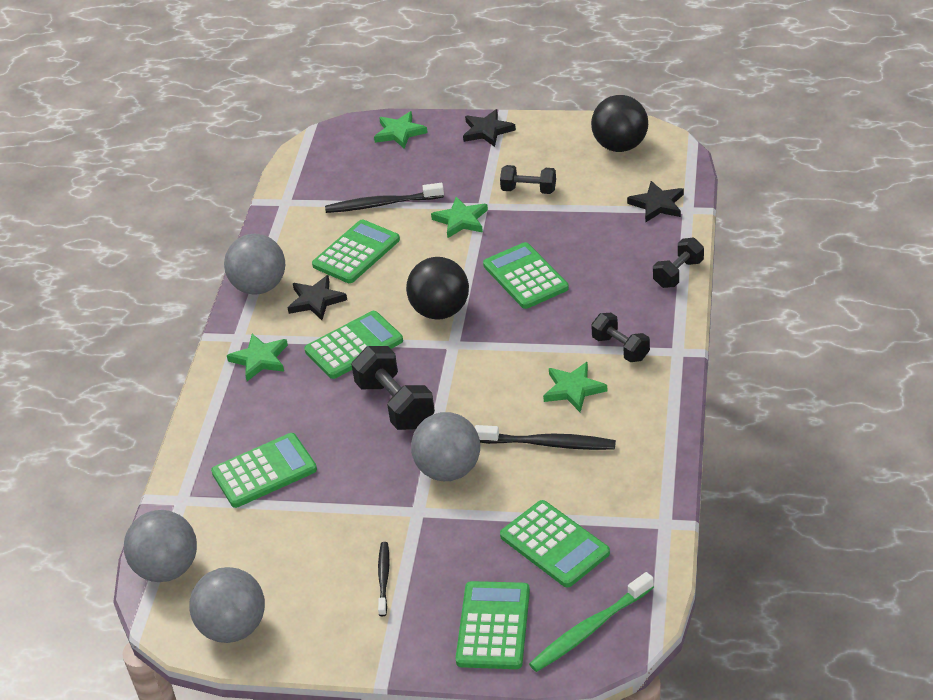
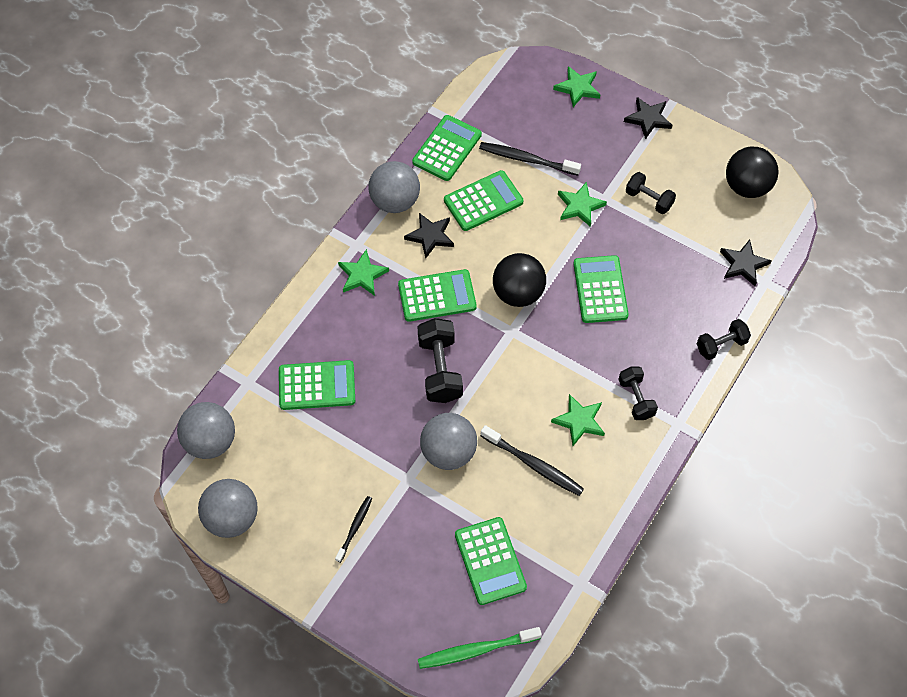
camera: 20 degrees right, 20 degrees up
(493, 626) = (410, 611): green calculator -> green calculator (447, 148)

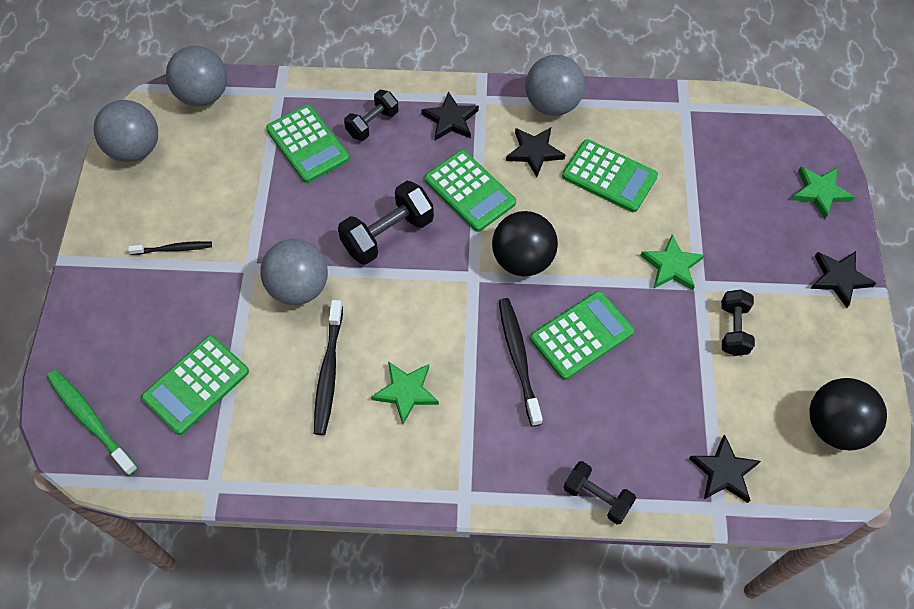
camera: 60 degrees right, 0 degrees up
(362, 275) = (450, 120): green star -> black star
(447, 148) = (647, 116): green calculator -> none
(527, 159) = (690, 190): black toothbrush -> black toothbrush (518, 359)
(636, 399) = (468, 437): black dumbbell -> black dumbbell (372, 124)

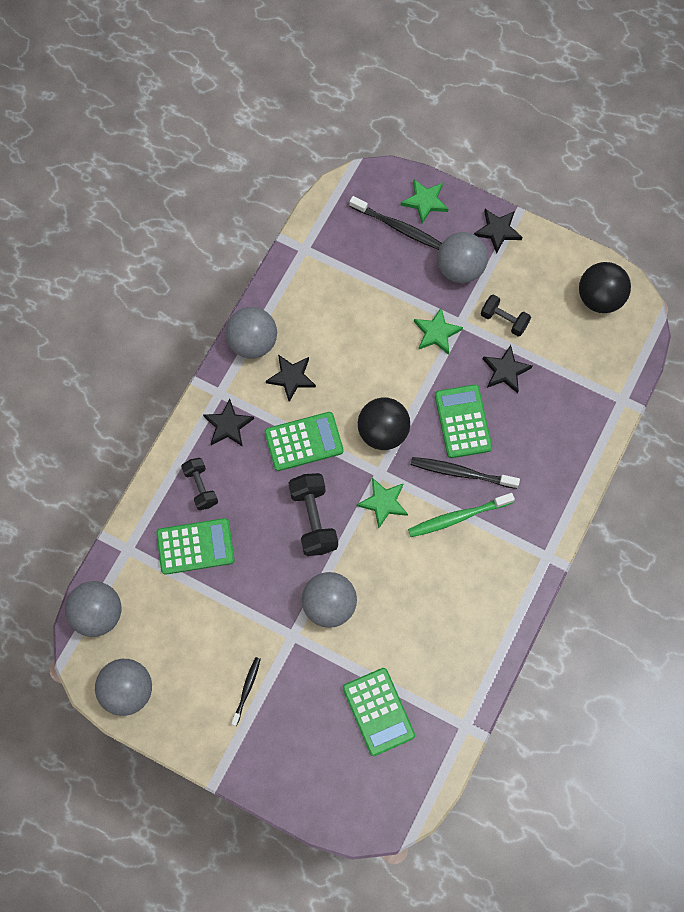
camera: 65 degrees left, 10 degrees up
(91, 420) = (373, 801): green toothbrush -> green toothbrush (458, 517)
(328, 372) = (411, 610): black toothbrush -> black toothbrush (397, 227)
(406, 392) = (452, 561): green star -> green star (383, 502)
(597, 497) = (583, 471): black dumbbell -> none
(609, 176) = (340, 335): green calculator -> none
(724, 472) = (600, 383): black star -> black star (505, 371)
(765, 258) = (460, 269): none -> grey ball

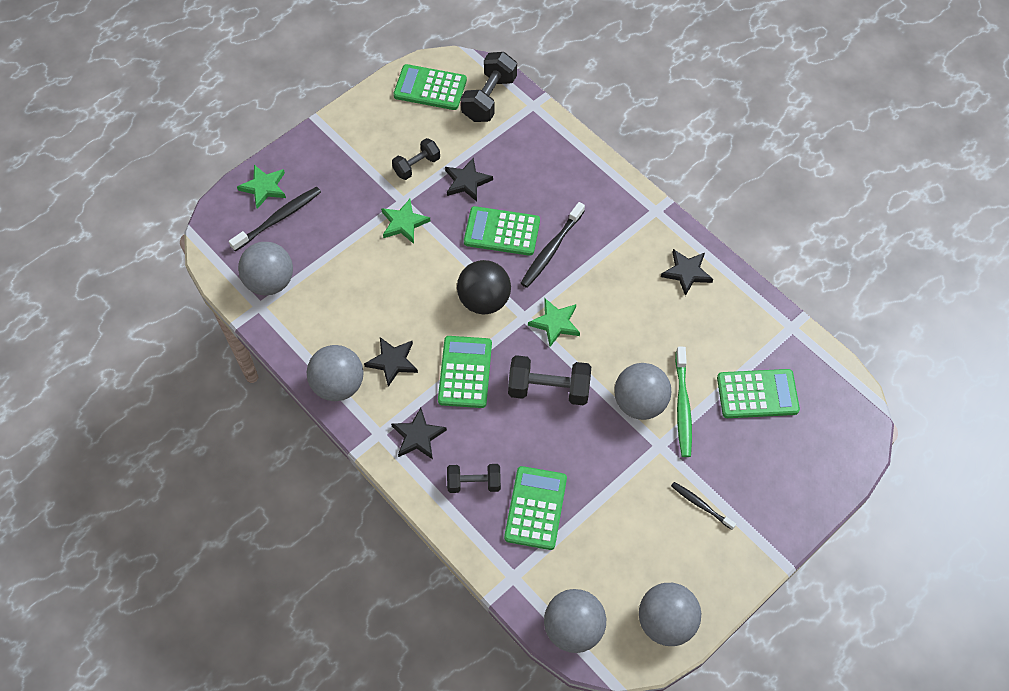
camera: 70 degrees left, 10 degrees down
(458, 517) = (593, 266): green toothbrush -> green toothbrush (682, 406)
(460, 269) = (348, 182): grey ball -> grey ball (270, 282)
(497, 231) = (325, 140): black star -> black star (686, 272)
(599, 298) = (430, 88): black ball -> green calculator
(611, 356) = (489, 98): none -> black dumbbell

